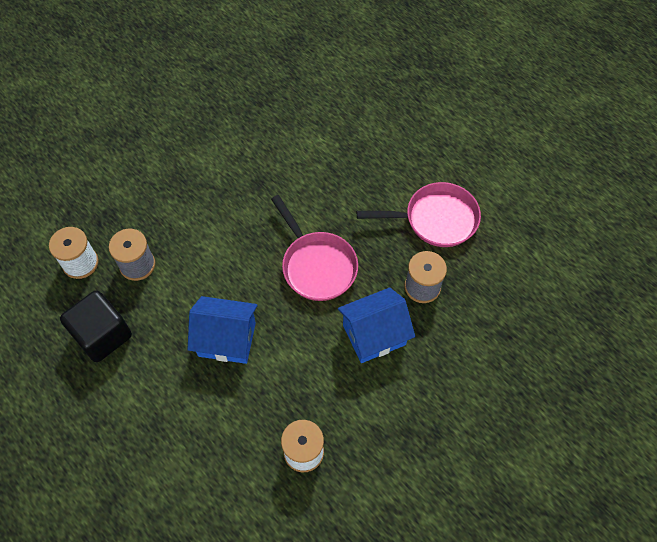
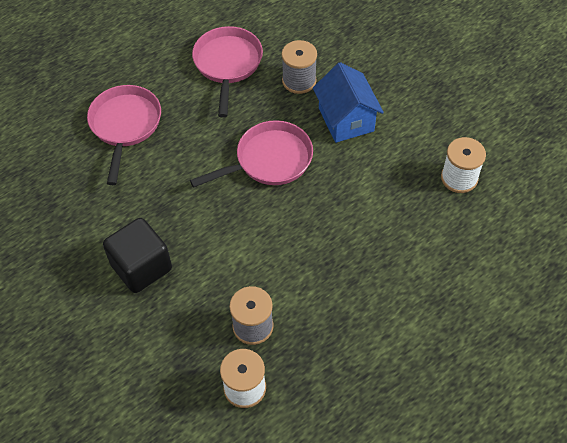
camera: 85 degrees left, 5 degrees down
(103, 335) = (338, 357): black cube -> black cube (141, 267)
(227, 339) = (346, 238): blue house -> none
(349, 143) = (125, 125): none -> pink pan

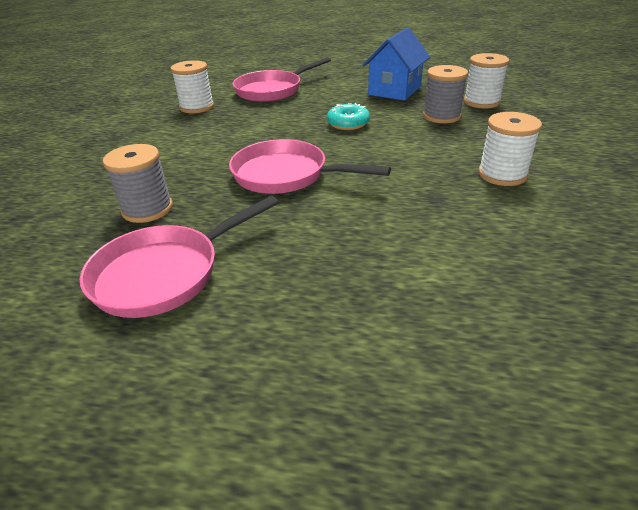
camera: 130 degrees left, 20 degrees down
(125, 125) = (383, 296): pink pan -> pink pan (272, 90)
(141, 267) = (502, 174): black cube -> white spool
(310, 251) = (348, 123): none -> turquoise donut
(346, 120) = (182, 163): blue house -> blue house (394, 90)

